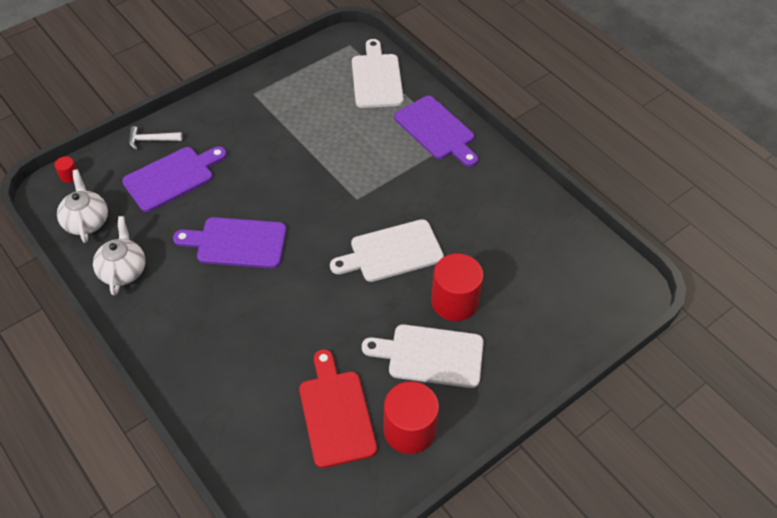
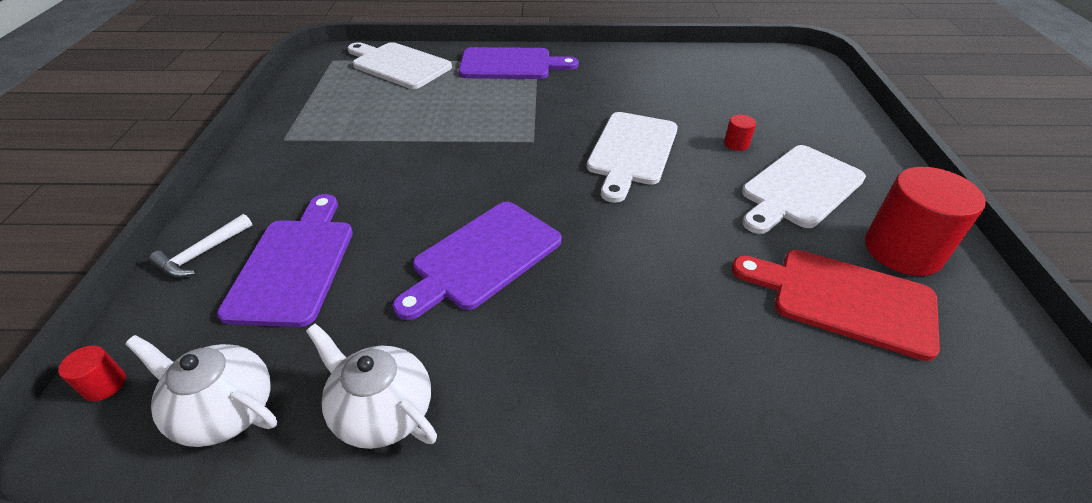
camera: 50 degrees left, 10 degrees down
(454, 301) = (736, 144): red cylinder -> red cylinder, size x0.42

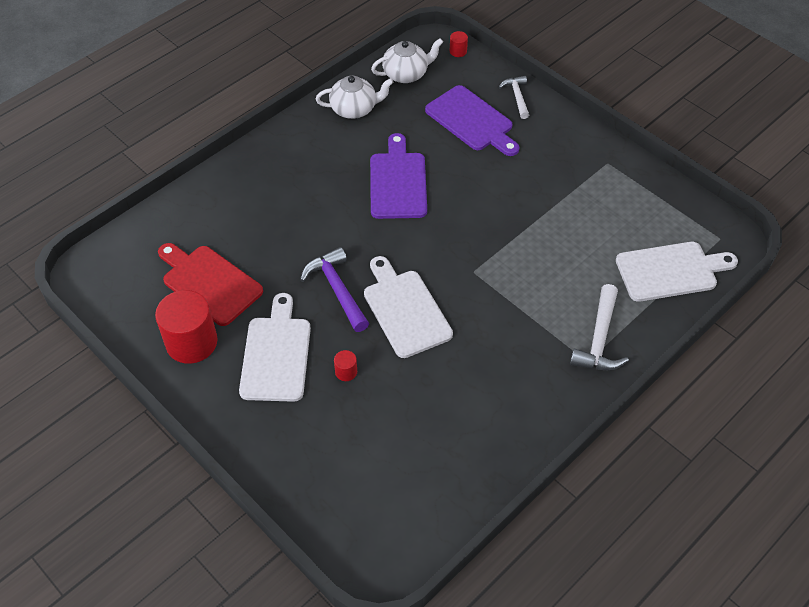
camera: 135 degrees right, 10 degrees up
(510, 64) = (599, 339): purple cutting board -> white hammer
(681, 201) = (337, 289): none -> purple hammer
(844, 299) = (209, 283): red cutting board -> red cutting board turned 120 degrees counterclockwise

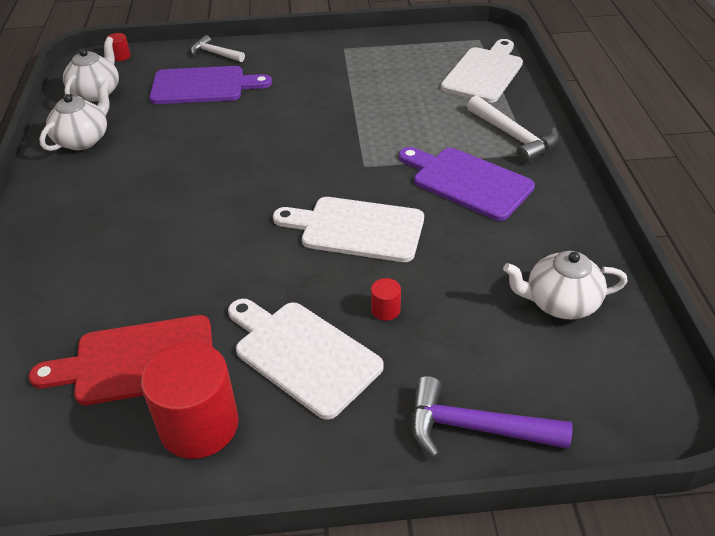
camera: 50 degrees left, 10 degrees down
(337, 289) = (276, 262): purple hammer -> purple hammer (475, 428)
(398, 182) = (205, 157): purple cutting board -> purple cutting board (467, 182)
(435, 463) = (560, 303): none -> white teapot

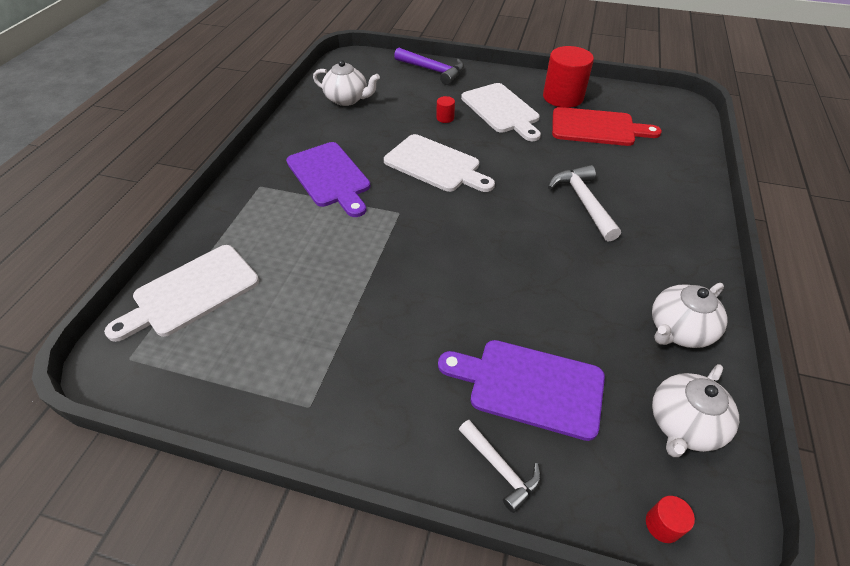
camera: 160 degrees left, 5 degrees up
(513, 137) = (254, 204): white hammer -> white hammer (583, 202)

